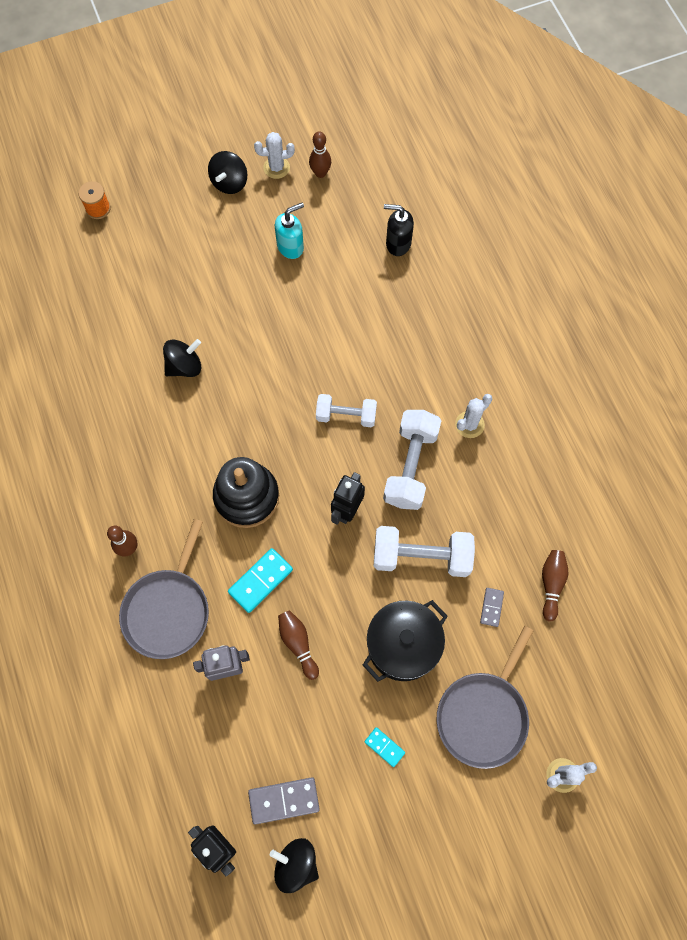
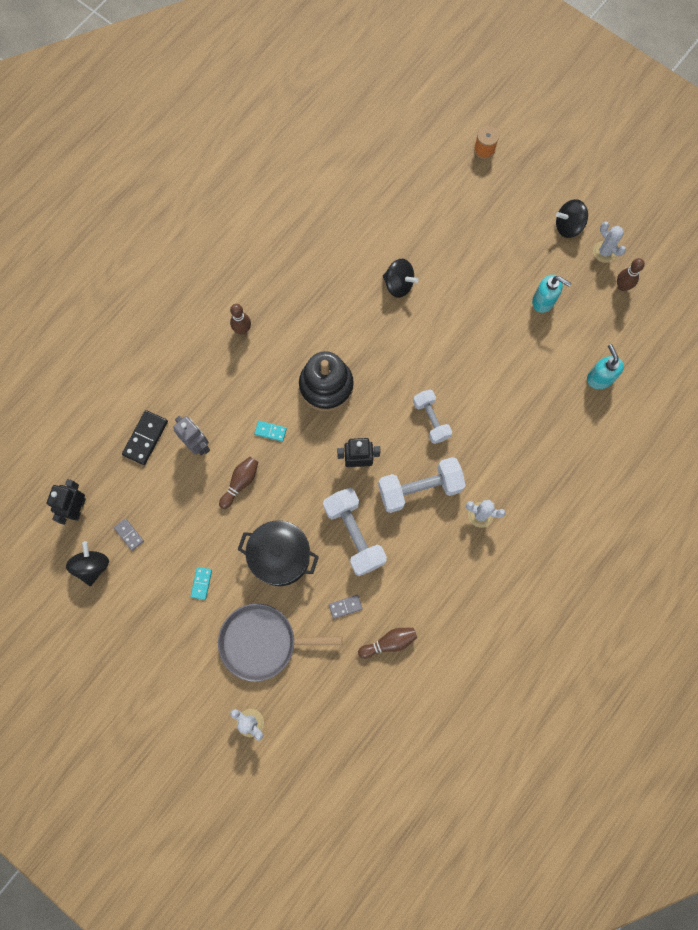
camera: 60 degrees right, 5 degrees up
(168, 610) = (215, 382): grey pan -> none
(184, 722) = (145, 438): none -> black domino
(260, 581) = (270, 431): turquoise domino -> turquoise domino, size x0.58
(284, 800) = (129, 534): grey domino -> grey domino, size x0.58
(398, 243) = (599, 378): black soap dispenser -> turquoise soap dispenser

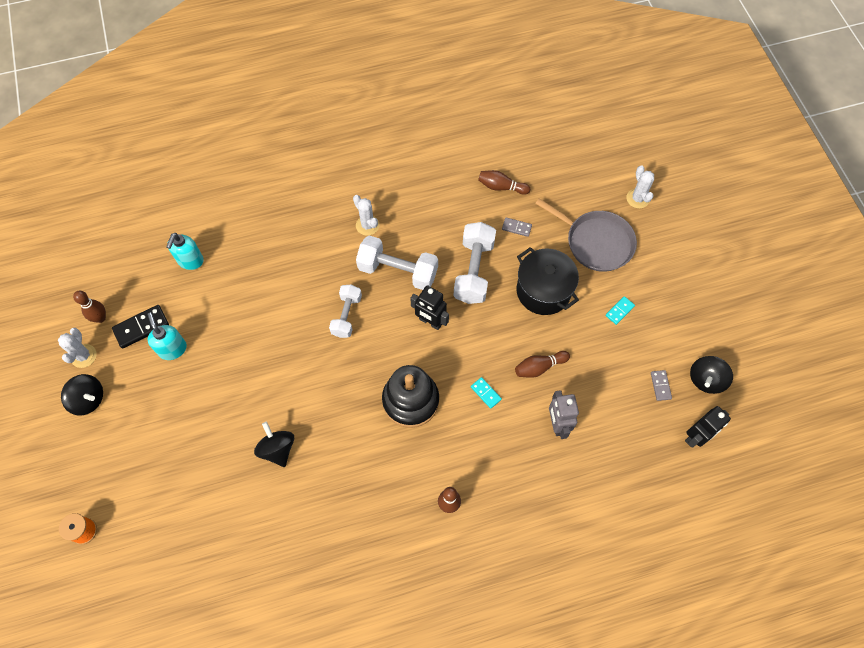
camera: 145 degrees left, 10 degrees down
(145, 438) = (601, 460): black domino -> black domino (141, 327)

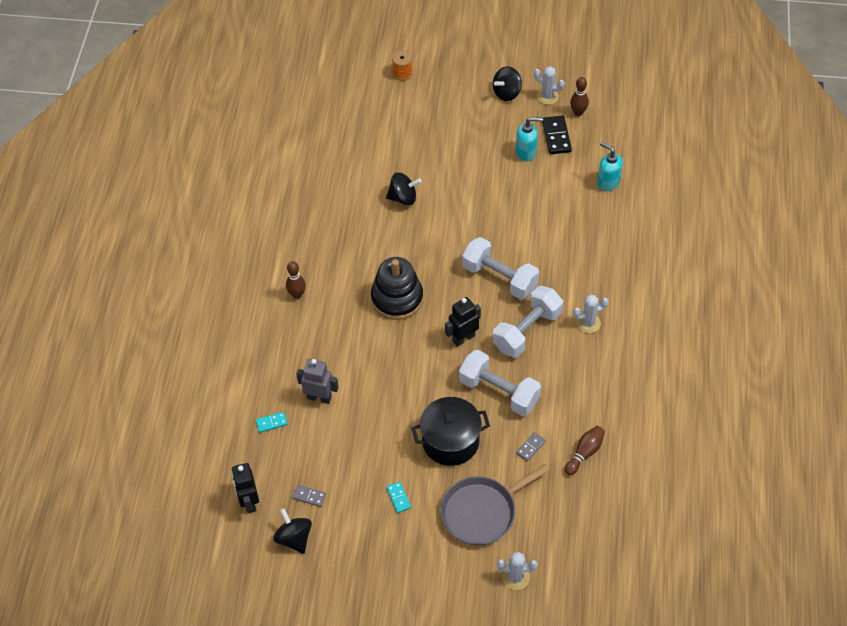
camera: 115 degrees right, 10 degrees down
(347, 316) = (499, 278): white dumbbell -> white dumbbell, size x1.56
(486, 393) = (375, 355): turquoise domino -> turquoise domino (271, 423)
(539, 367) = (377, 406): brown bowling pin -> none

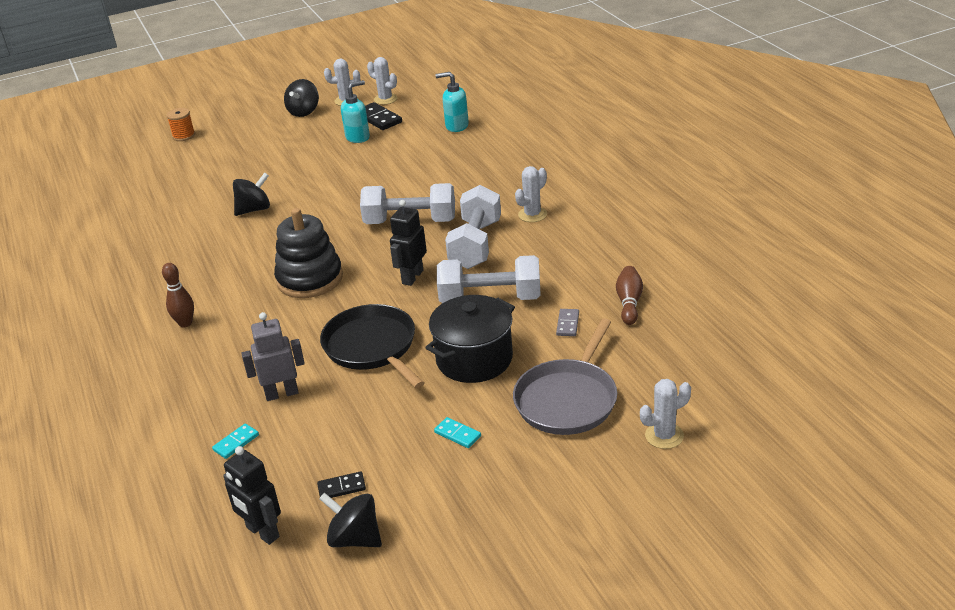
camera: 30 degrees left, 20 degrees down
(309, 496) = (341, 487): grey domino -> black domino
(396, 390) = (372, 347): none -> black pan
(578, 112) = (385, 99): brown bowling pin -> white cactus

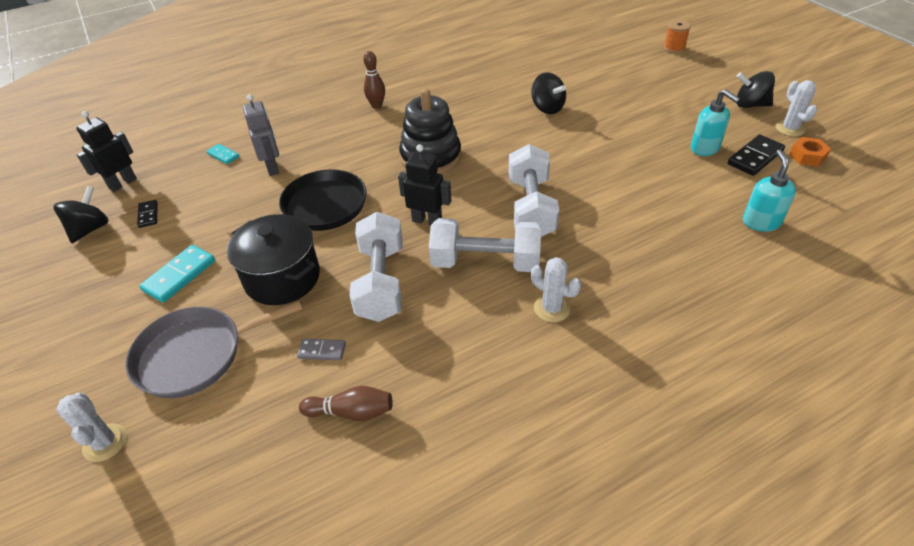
camera: 85 degrees right, 10 degrees up
(385, 99) = (807, 156): white cactus -> orange nut
(457, 434) = (179, 275): turquoise domino -> turquoise domino, size x1.72
(568, 399) = (196, 355): grey pan -> grey pan turned 45 degrees counterclockwise

